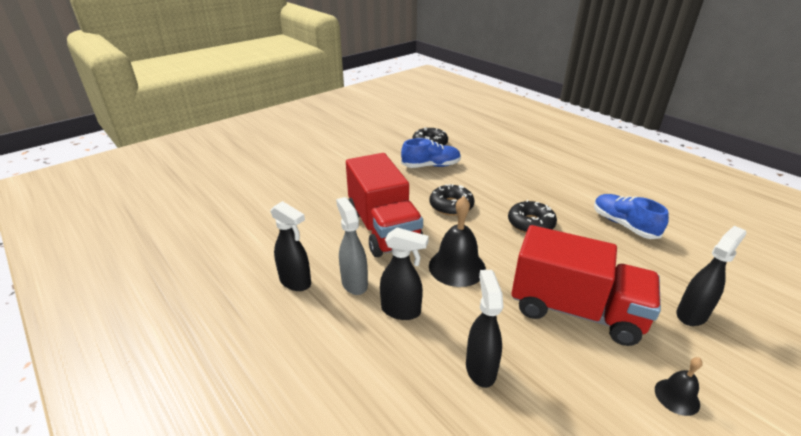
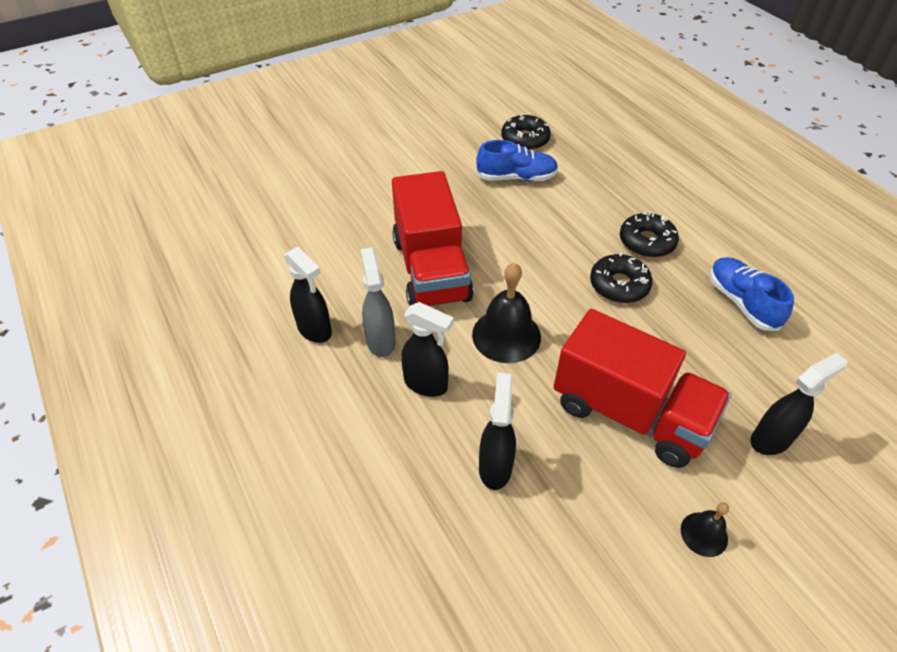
camera: 10 degrees right, 15 degrees up
(451, 206) = (525, 245): black donut -> black donut (646, 242)

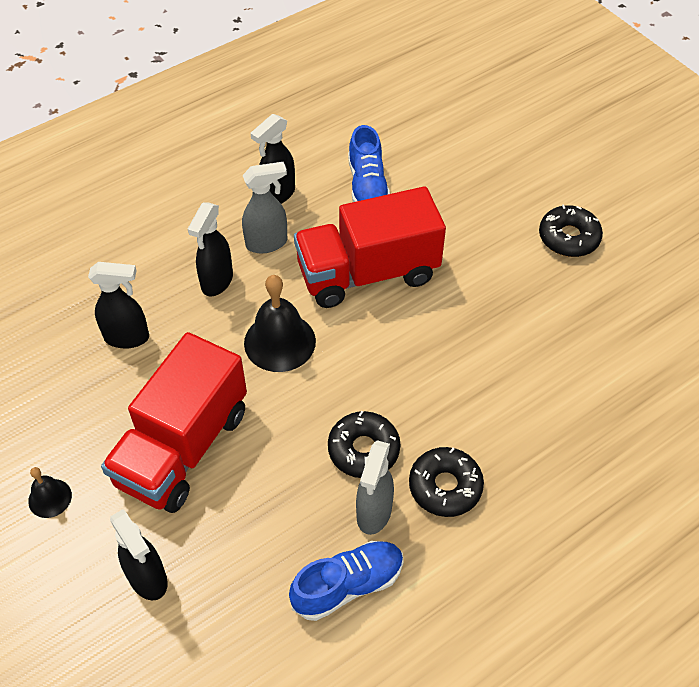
camera: 85 degrees right, 5 degrees up
(516, 177) = (544, 345): blue shoe -> blue shoe (367, 186)
(525, 139) = (632, 354): black donut -> black donut (568, 238)
(676, 283) = (373, 513): none -> grey spray bottle

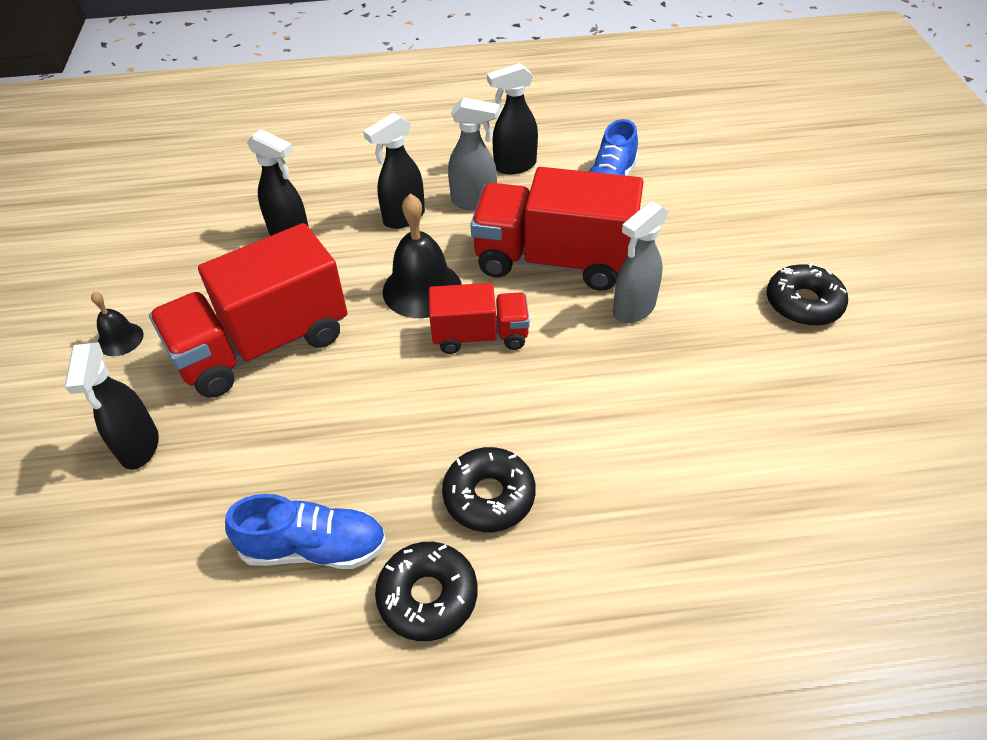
camera: 30 degrees right, 5 degrees down
(354, 363) = (480, 336): none -> red truck
(363, 450) = (430, 421): black donut -> black donut (428, 596)
(373, 513) = (394, 488): grey spray bottle -> grey spray bottle (633, 309)

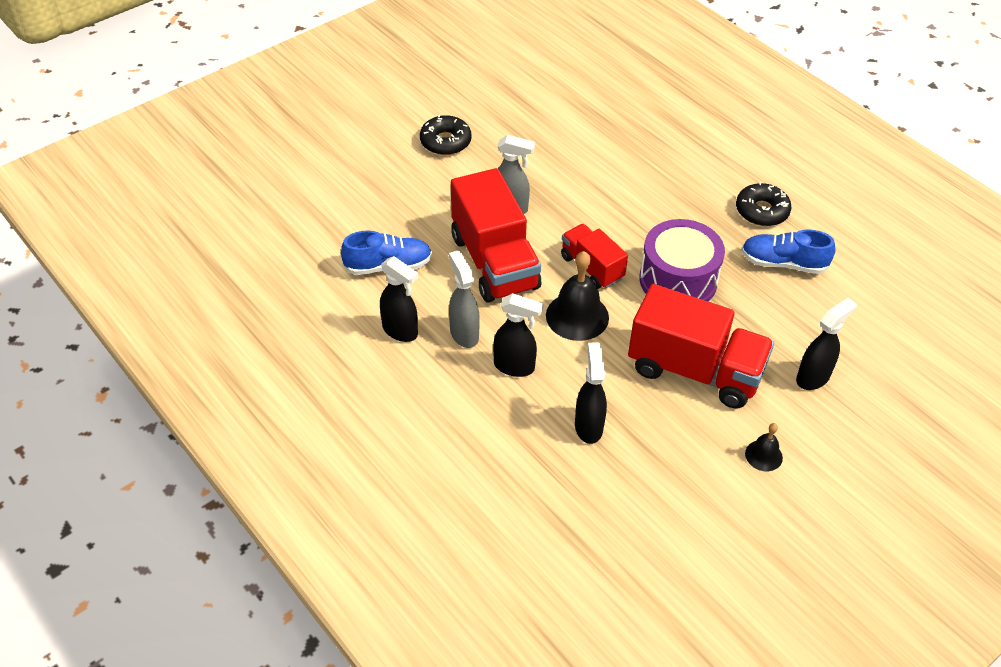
camera: 125 degrees left, 0 degrees up
(314, 548) = (783, 263): blue shoe -> blue shoe turned 45 degrees counterclockwise
(392, 406) = (678, 280): none -> purple drum
(489, 496) = (692, 214): black donut -> none

